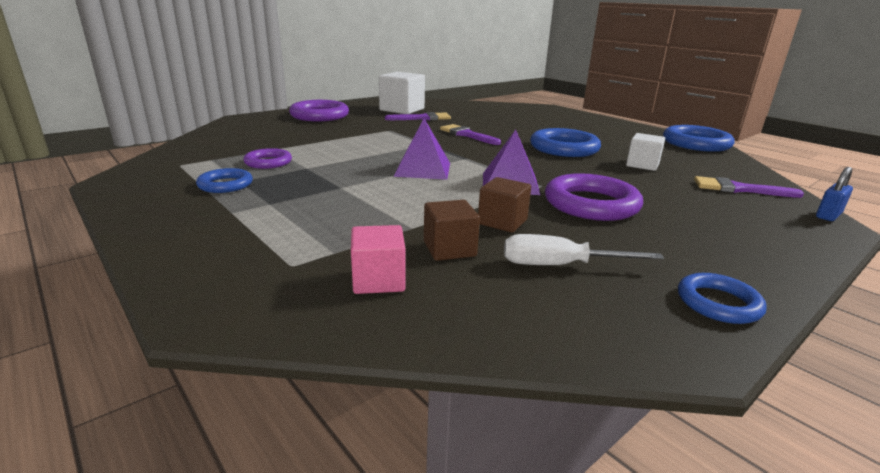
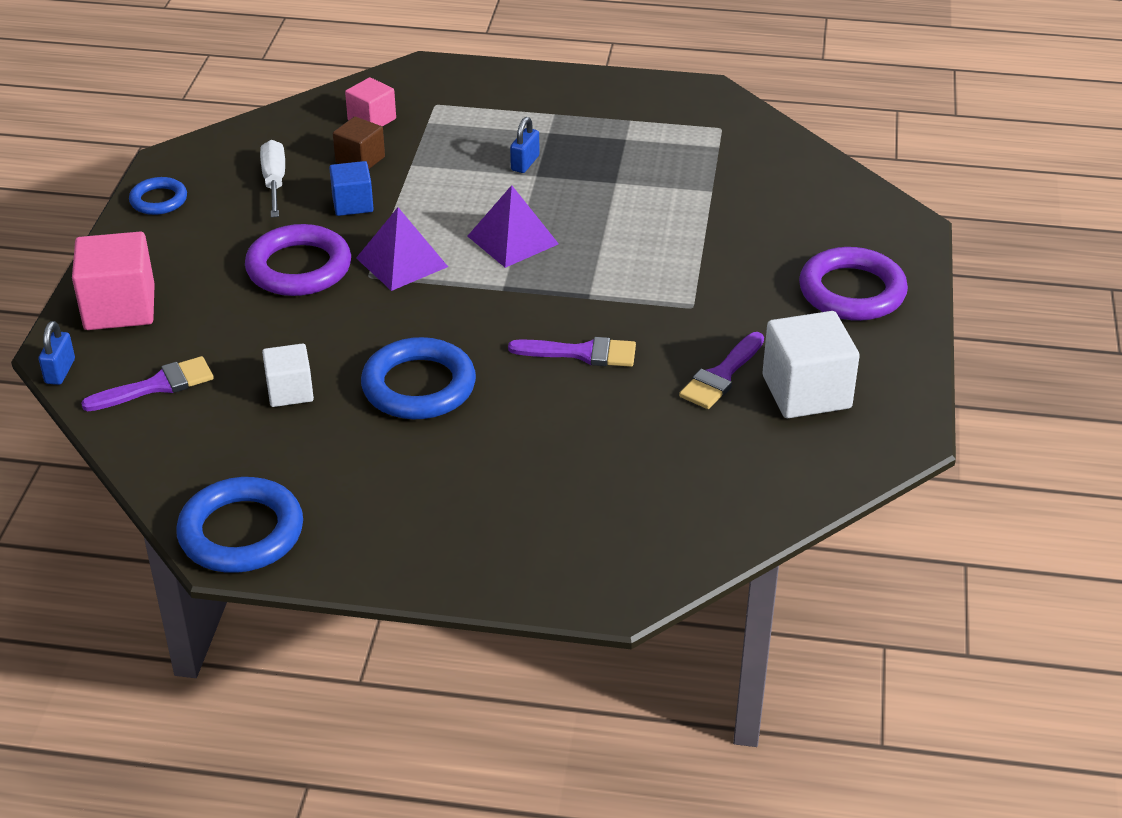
camera: 140 degrees right, 15 degrees up
(225, 185) = (624, 130): blue ring -> none
(268, 162) = (663, 170): purple ring -> none
(331, 195) = (525, 163): none -> blue padlock
(502, 222) = (352, 204): brown cube -> blue cube
(560, 265) = (274, 182): white screwdriver -> white screwdriver turned 60 degrees counterclockwise
(773, 232) = (119, 308): none -> pink cube

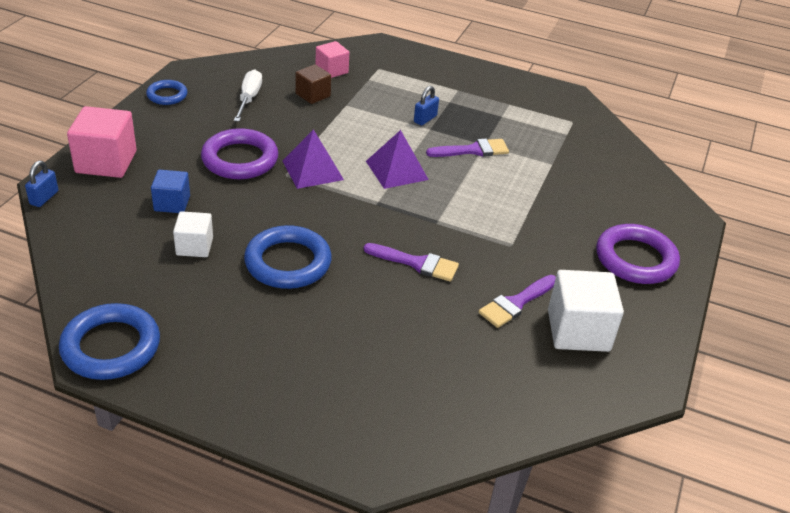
camera: 10 degrees right, 0 degrees up
(157, 385) = (104, 222): purple brush -> purple brush (473, 150)
(352, 204) = (295, 123): blue cube -> blue cube (172, 203)

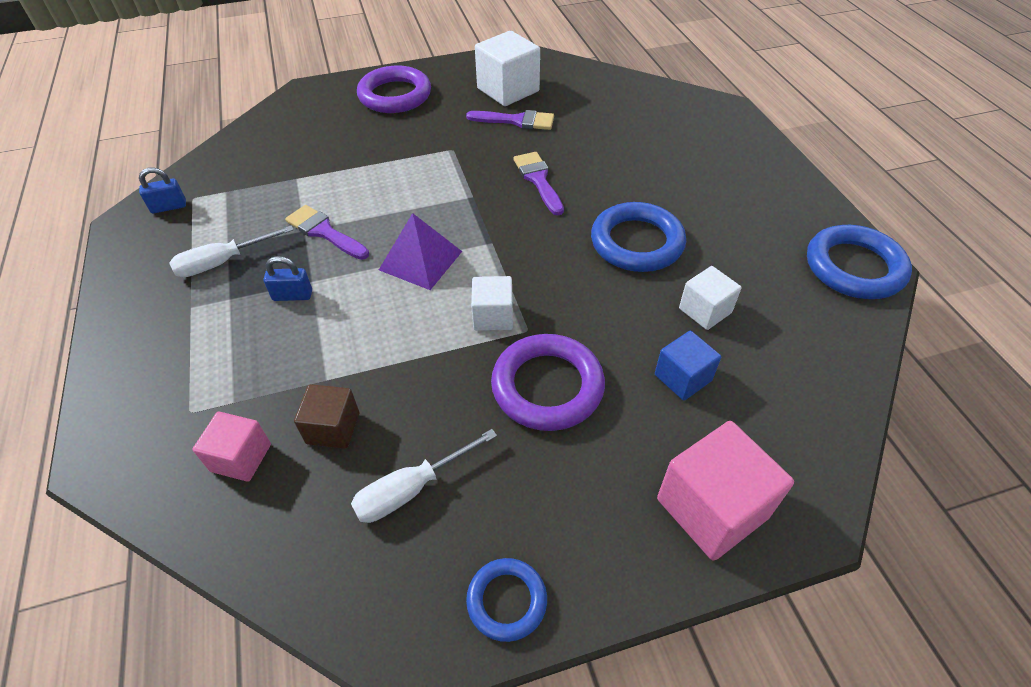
camera: 125 degrees left, 10 degrees up
(44, 198) = (835, 498): blue padlock -> blue padlock (169, 207)
(312, 170) = (493, 316): purple pyramid -> white cube
(486, 110) = (223, 262): none -> white screwdriver

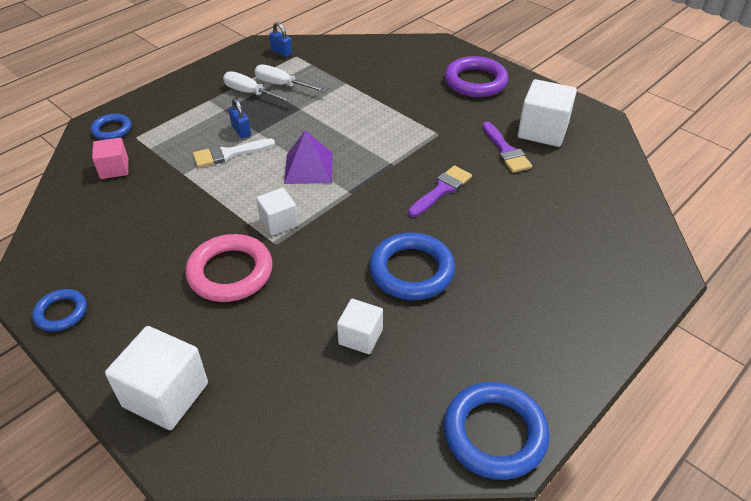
camera: 60 degrees right, 5 degrees down
(140, 437) = (112, 130): none -> blue ring
(324, 232) = (304, 117): purple brush -> none
(327, 321) = (229, 154): none -> white brush
(333, 428) = (149, 192): brown cube -> none
(411, 489) = (121, 242): white screwdriver -> white screwdriver (282, 85)
(547, 386) = (230, 272): purple ring -> pink ring
(682, 378) = (279, 343): blue cube -> none
(712, 508) = (166, 395): pink cube -> white cube

